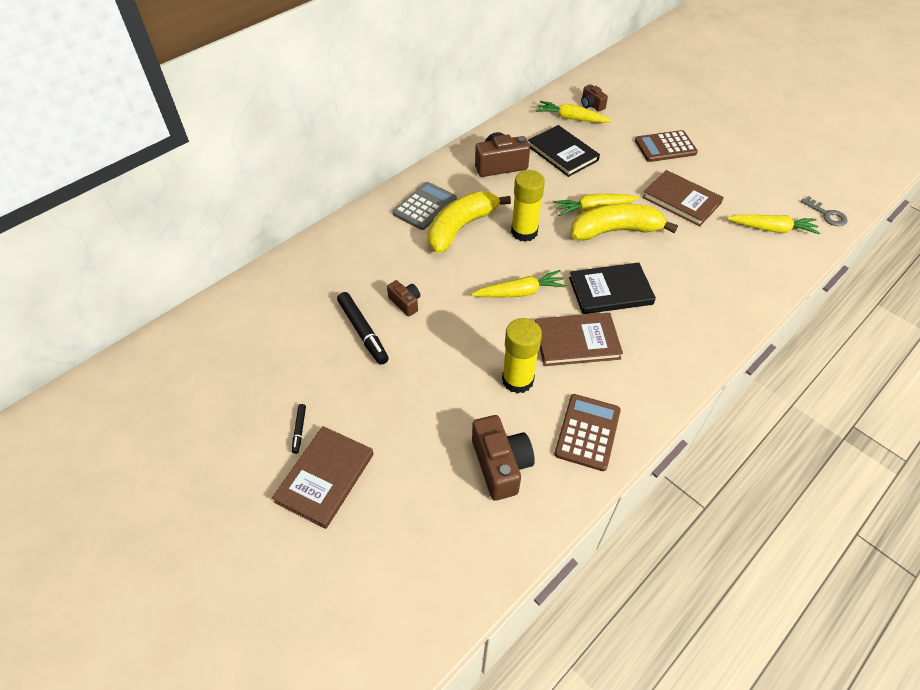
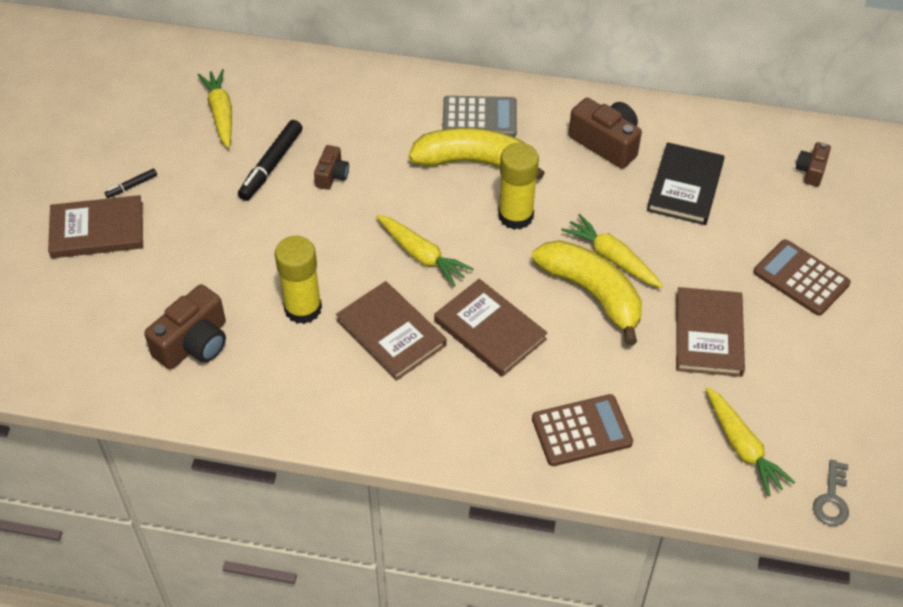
camera: 55 degrees right, 0 degrees up
(571, 118) = (762, 164): yellow carrot -> yellow carrot (221, 113)
(587, 432) = (280, 393): brown calculator -> brown calculator (581, 431)
(610, 291) = (490, 330): black book -> brown book

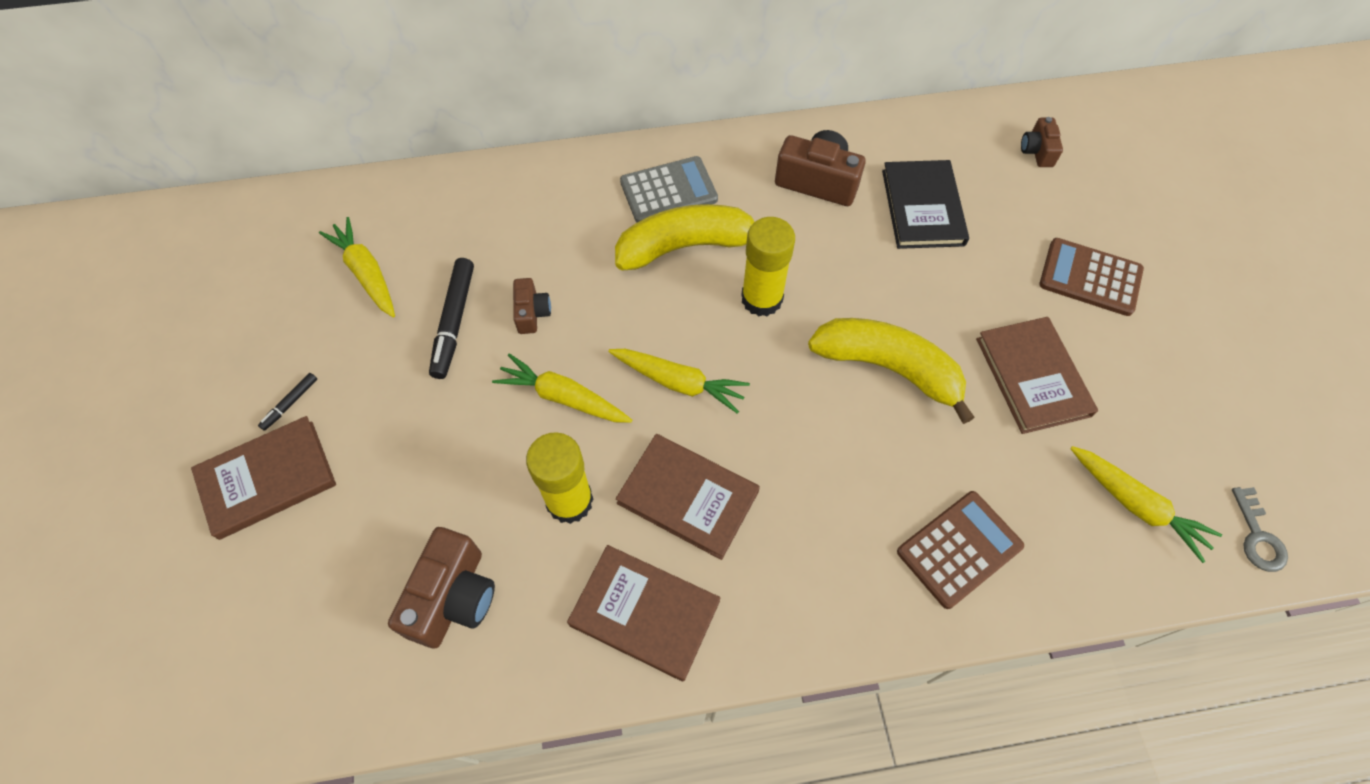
camera: 20 degrees left, 10 degrees up
(490, 330) = (798, 453): brown book -> brown book (644, 613)
(612, 258) = (888, 317): yellow carrot -> yellow carrot (563, 397)

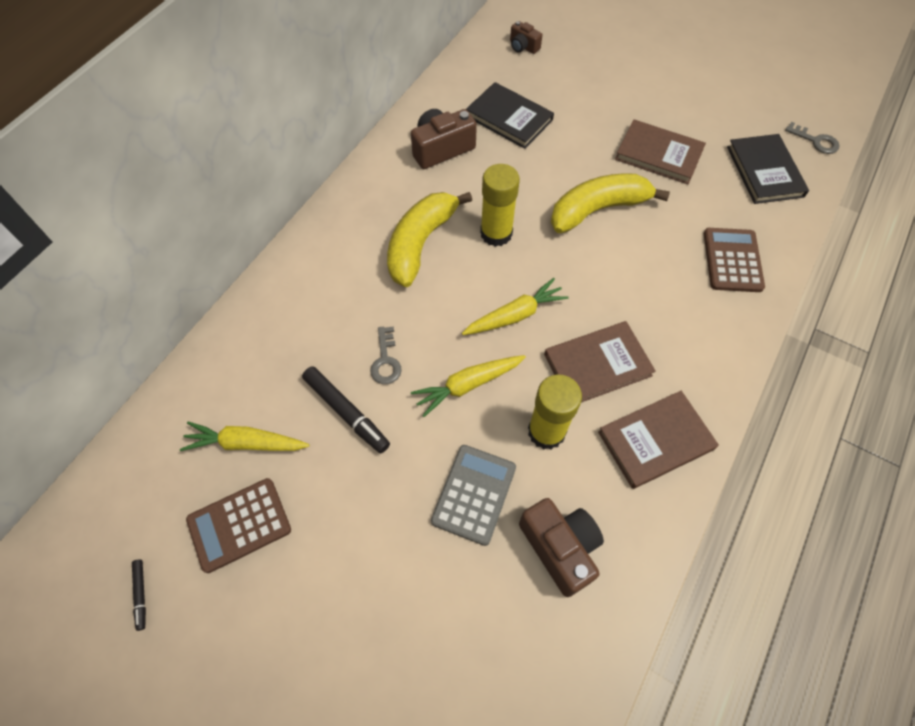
camera: 50 degrees left, 0 degrees up
(267, 479) = (361, 622): brown book -> none
(290, 403) = (310, 566): black marker -> black marker (141, 594)
(532, 313) = (385, 361): brown camera -> grey key
(668, 191) = (369, 223): grey calculator -> grey calculator (474, 494)
(1090, 277) = (621, 88): brown calculator -> brown calculator (239, 525)
(1136, 505) = (764, 171): yellow carrot -> black book

